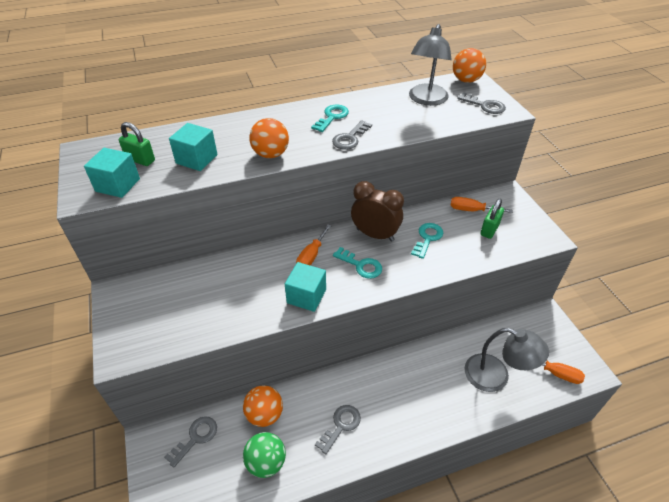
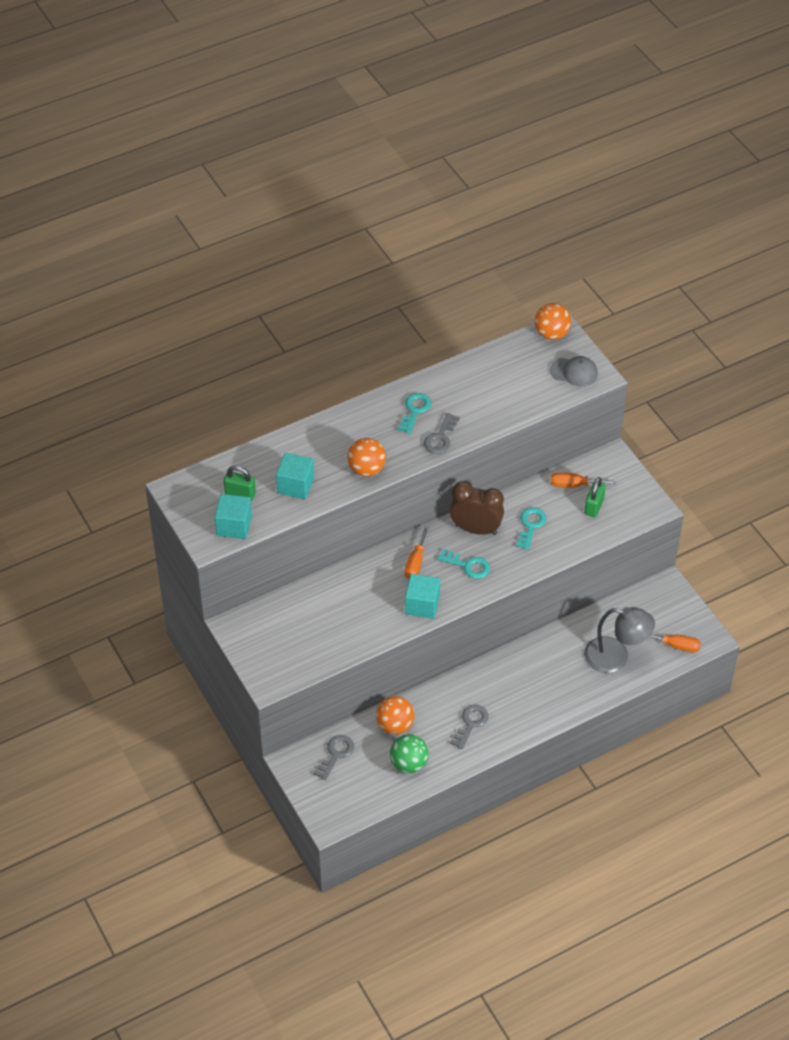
camera: 10 degrees left, 5 degrees up
(426, 100) = (511, 371): grey lamp -> none
(484, 105) = (574, 372): grey key -> grey cap

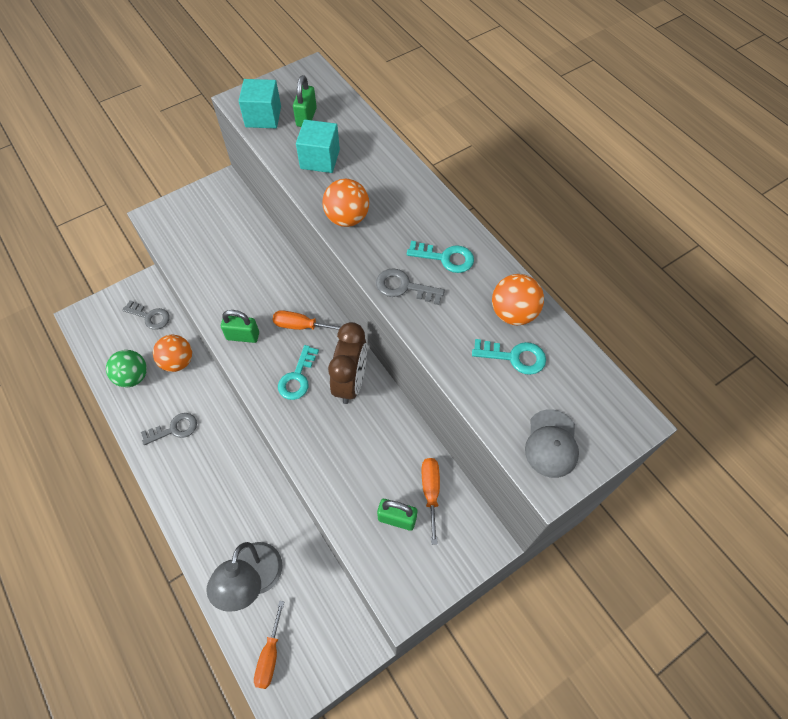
camera: 85 degrees right, 10 degrees up
(422, 605) = (243, 336): turquoise cube -> green padlock
(470, 724) = (174, 429): grey key -> grey key turned 45 degrees counterclockwise
(530, 526) = (360, 442): turquoise key -> turquoise key (514, 357)
(551, 333) = (621, 410): orange ball -> orange ball (513, 313)

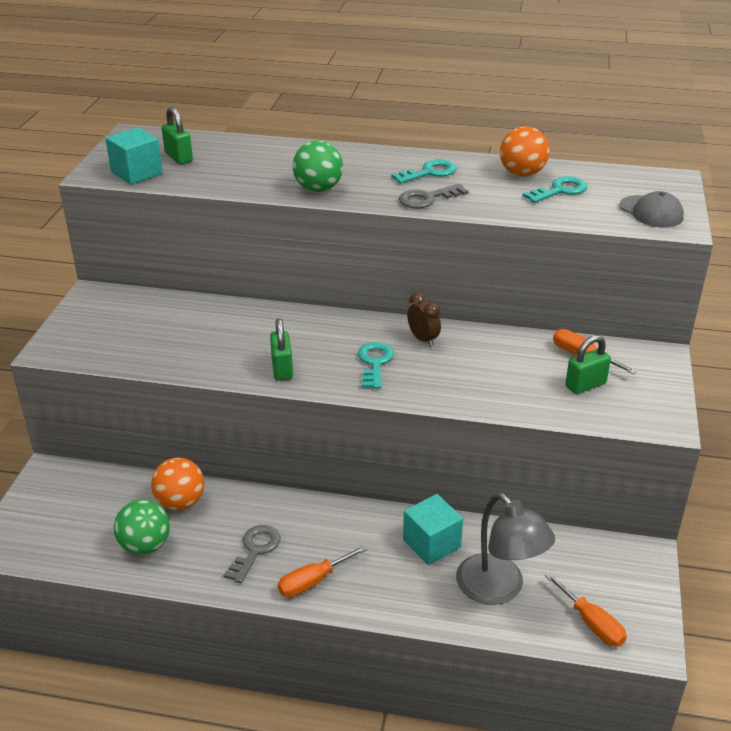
camera: 45 degrees left, 25 degrees down
(150, 316) = (93, 491): grey key -> none
(243, 336) = (282, 369): green padlock -> green padlock turned 60 degrees counterclockwise
(297, 377) = (374, 363): turquoise key -> turquoise key turned 150 degrees counterclockwise
(301, 326) = (324, 334): orange screwdriver -> orange screwdriver (312, 581)
(320, 159) = (235, 172): turquoise cube -> turquoise cube (431, 544)
(347, 218) = (318, 189): orange ball -> green ball
(351, 382) = (423, 339): brown clock -> brown clock, size x0.56

